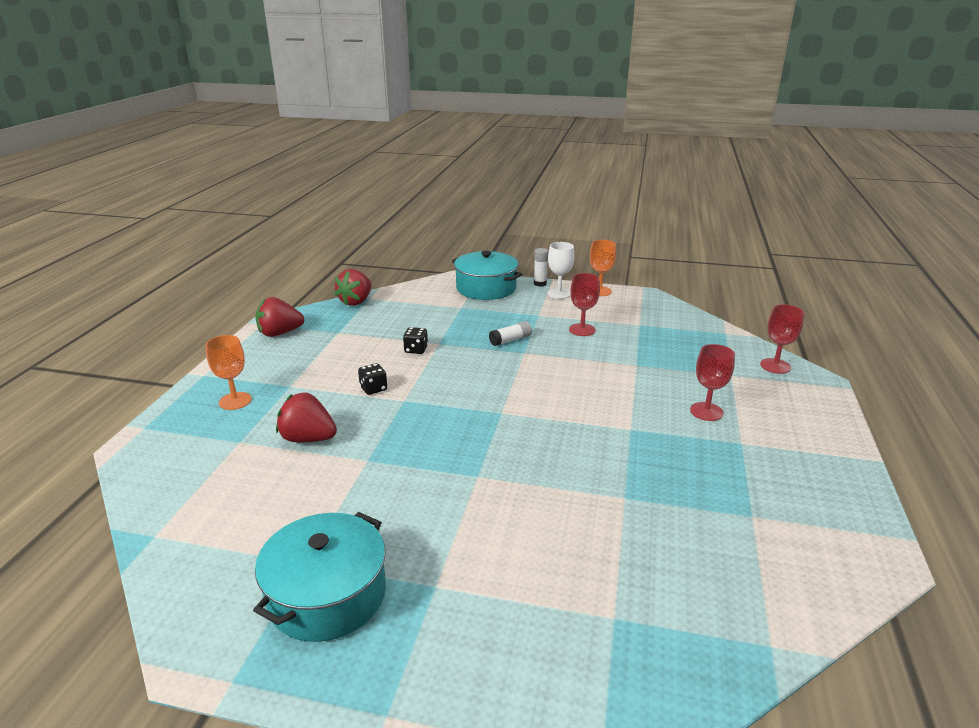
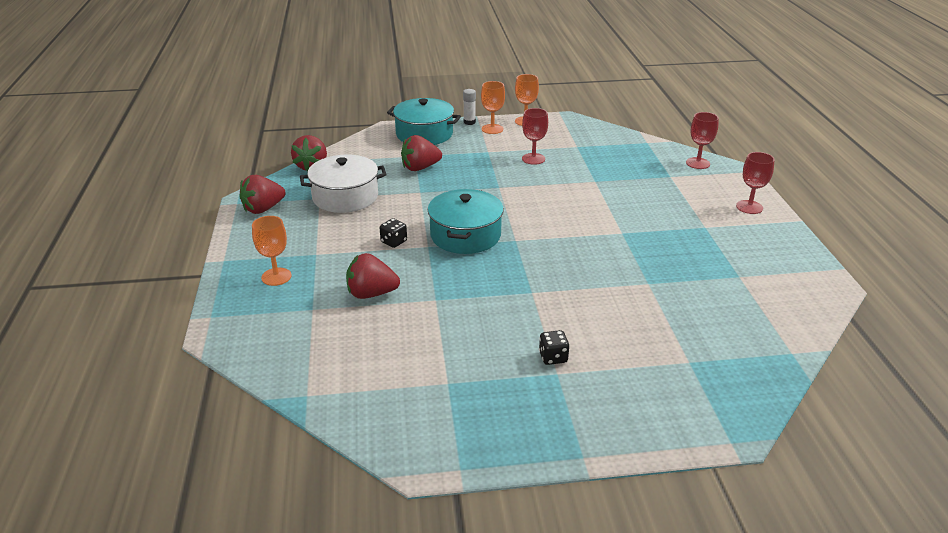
camera: 20 degrees left, 5 degrees up
(327, 595) = (483, 399): turquoise pot -> turquoise pot (465, 235)
(363, 335) = (345, 197): none -> white pot
(416, 350) = (404, 201): black dice -> black dice (553, 357)
(457, 320) = (420, 168): none -> red strawberry
(510, 340) = (480, 178): white glue stick -> none
(559, 293) = (492, 129): white goblet -> orange goblet
(706, 411) = (668, 208): red goblet -> red goblet (749, 207)

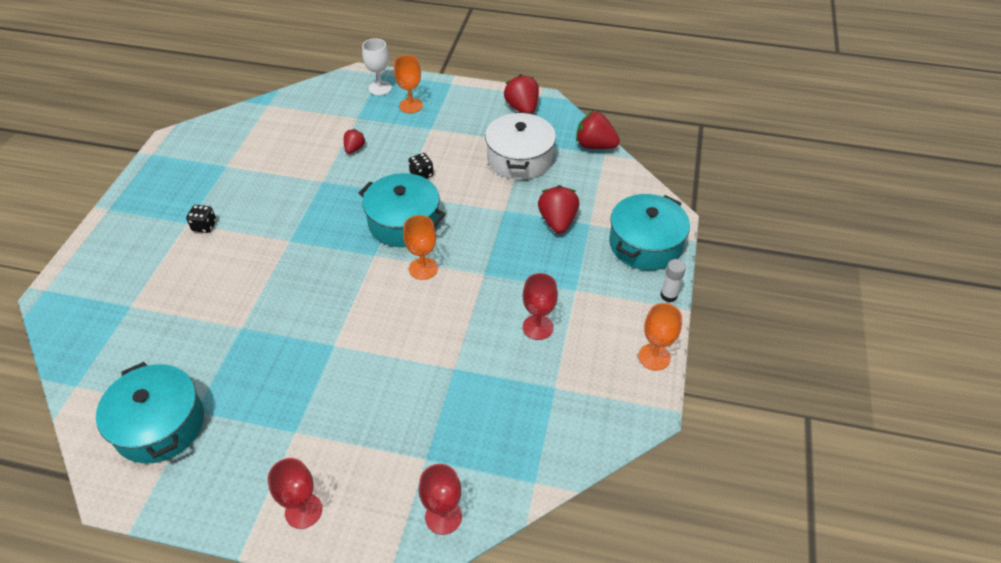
camera: 110 degrees right, 15 degrees up
(245, 308) = (380, 88): none -> white goblet
(371, 294) = (354, 149): red strawberry -> red strawberry, size x0.58
(492, 129) = (639, 313): orange goblet -> orange goblet (423, 268)
(767, 288) = (159, 425): none -> turquoise pot

